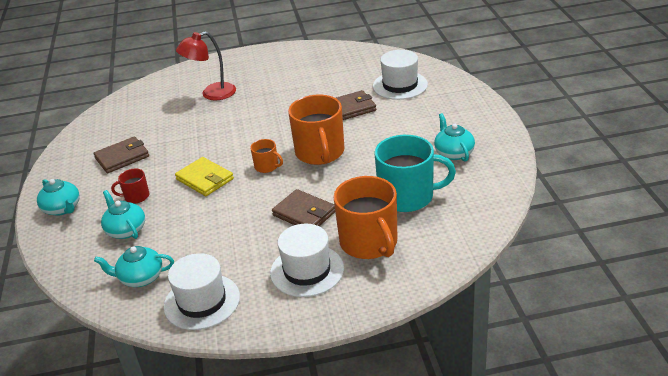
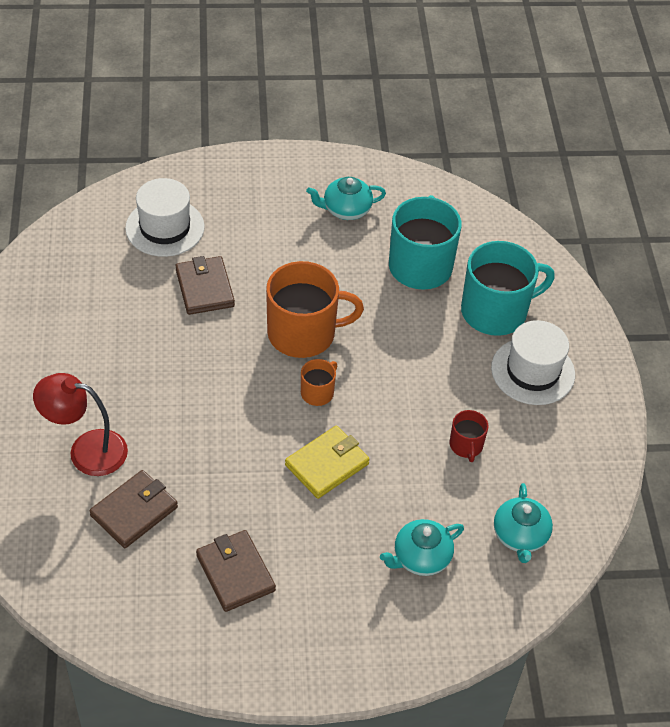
camera: 90 degrees left, 15 degrees up
(62, 208) = (350, 645): turquoise teapot -> none
(136, 196) = (345, 548): red mug -> red mug (466, 445)
(202, 301) = (570, 472): white hat -> none
(212, 94) = (86, 450): red lamp -> red lamp turned 120 degrees clockwise
(304, 213) = (429, 363): brown wallet -> brown wallet (134, 511)
(369, 242) = (495, 311): orange mug -> turquoise mug

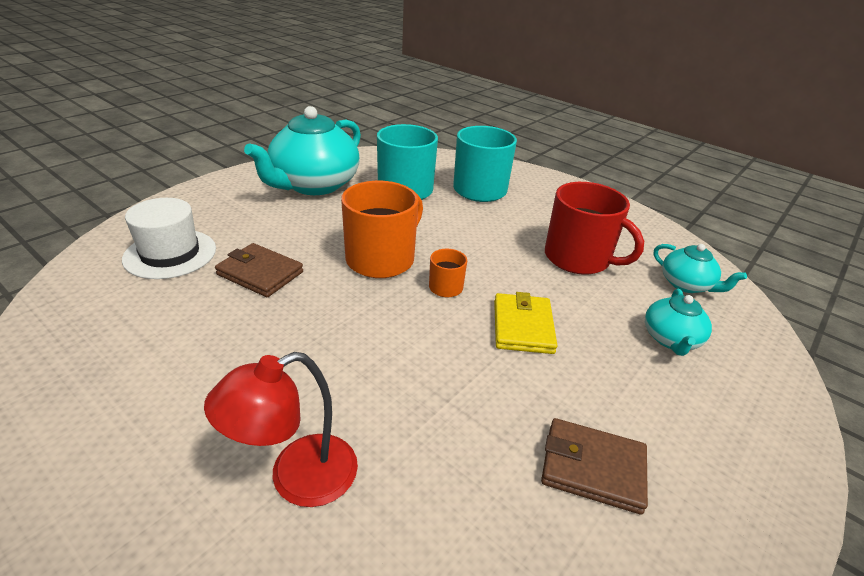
camera: 45 degrees left, 15 degrees down
(134, 511) = (427, 497): brown wallet -> none
(346, 209) = (314, 185): turquoise teapot -> turquoise teapot, size x2.02
(466, 445) = (578, 258): red mug -> red mug, size x2.09
(533, 371) = (545, 204): white hat -> none

